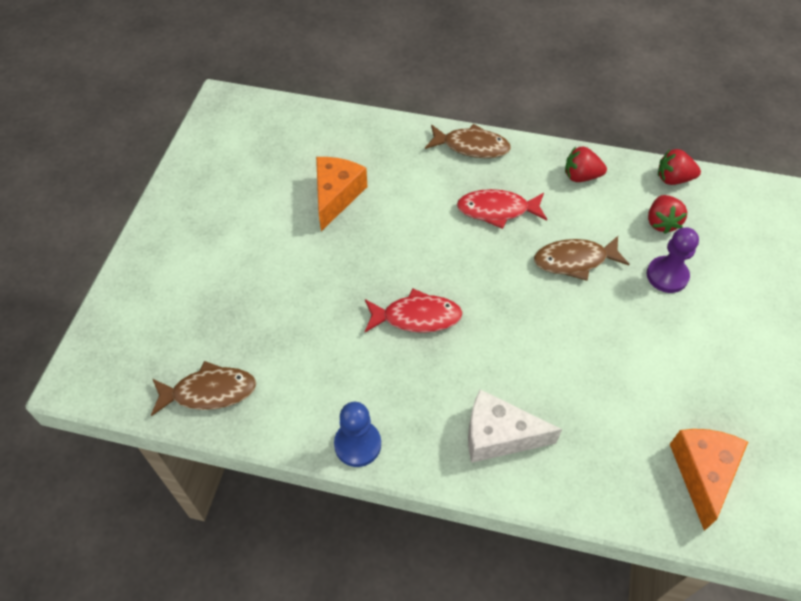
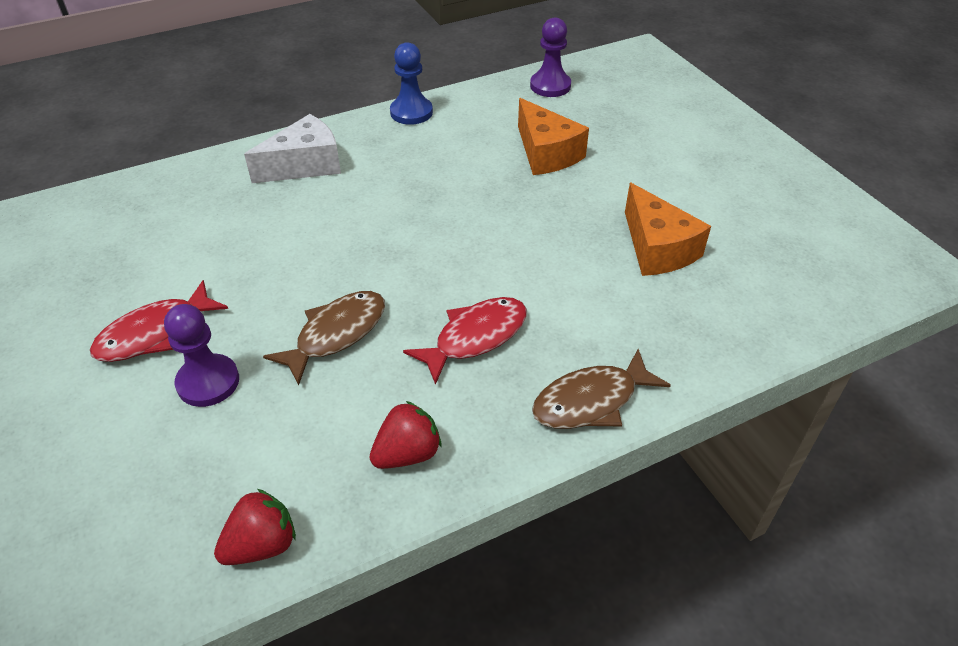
camera: 140 degrees right, 10 degrees down
(209, 392) = (550, 86): brown fish -> purple pawn
(416, 317) = (453, 199): red fish -> red fish (155, 333)
(661, 222) = (248, 453): red strawberry -> none
(702, 473) = (101, 226): orange cheese -> orange cheese (546, 153)

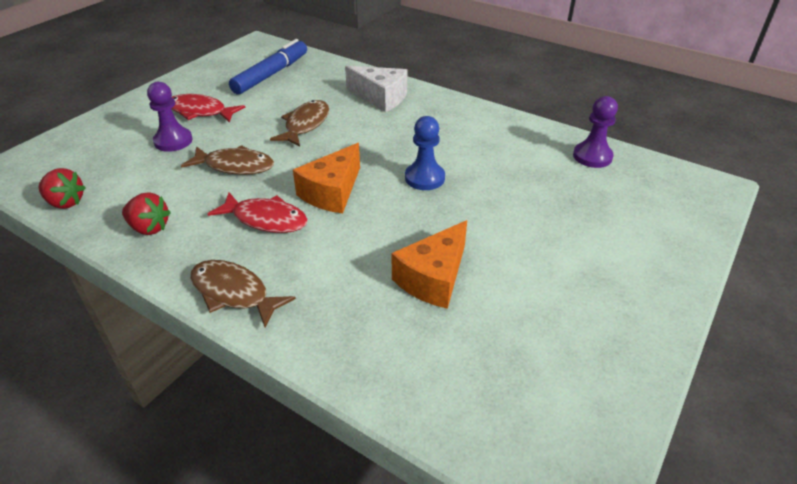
camera: 60 degrees right, 5 degrees down
(131, 234) = (271, 74): none -> blue marker
(301, 244) = (305, 125): none -> brown fish
(411, 112) = (480, 112): blue pawn -> blue pawn (424, 178)
(546, 153) = (499, 183): orange cheese -> orange cheese (332, 192)

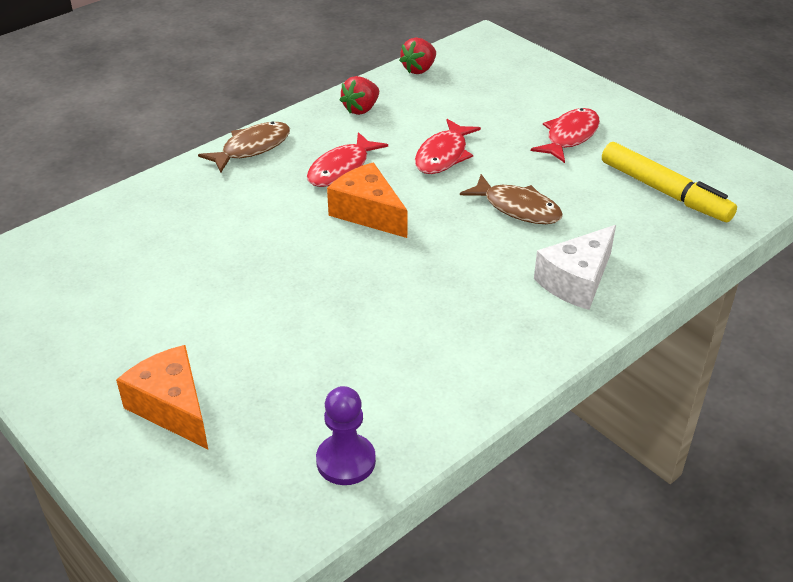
camera: 105 degrees right, 0 degrees up
(173, 141) = (507, 119): purple pawn -> none
(235, 166) = (443, 155): brown fish -> red fish
(271, 74) = (664, 192): blue marker -> yellow marker
(424, 178) = (364, 283): blue pawn -> none
(433, 278) = (201, 257): orange cheese -> orange cheese (172, 407)

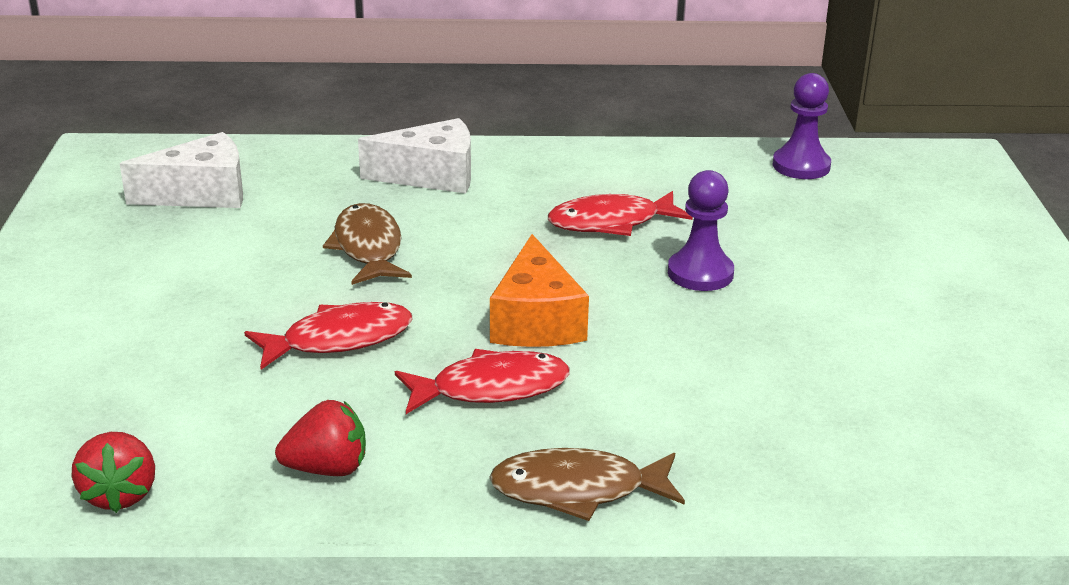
camera: 140 degrees left, 10 degrees down
(172, 407) = (933, 252): orange cheese -> none
(315, 294) = (700, 273): none -> purple pawn
(419, 69) = (120, 494): red strawberry -> red strawberry turned 90 degrees clockwise
(569, 136) = (158, 285): red fish -> red fish (611, 222)
(664, 192) = (201, 193): yellow marker -> white cheese

